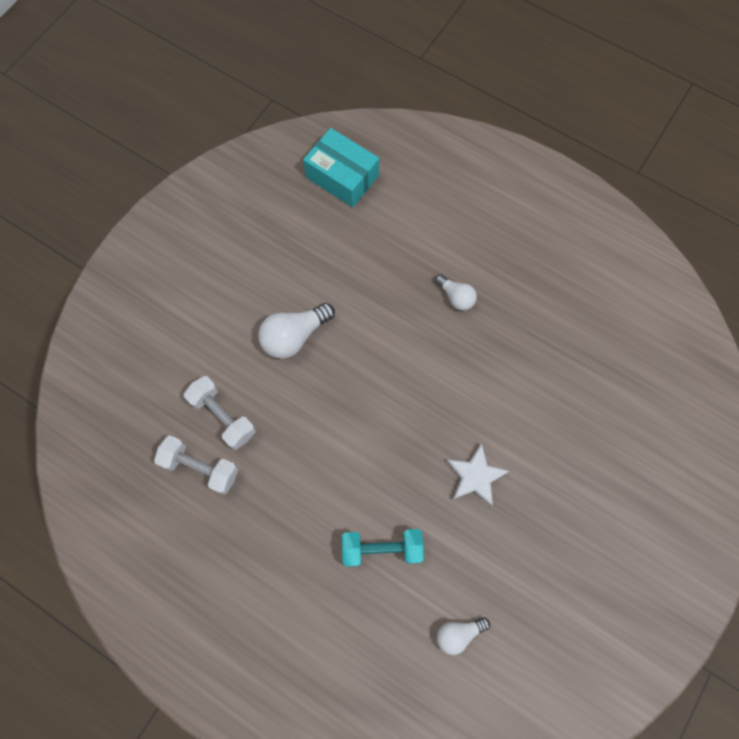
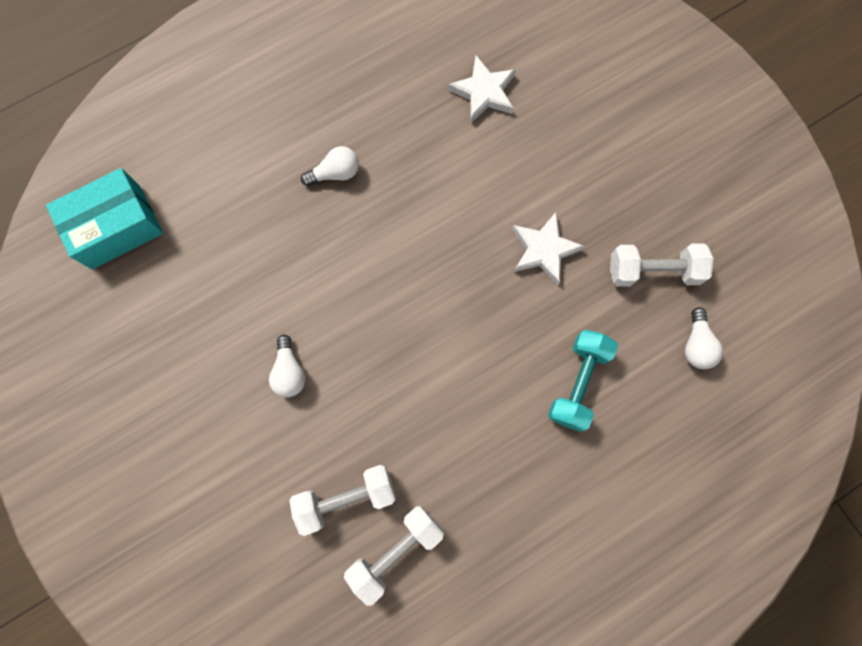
camera: 65 degrees left, 5 degrees up
(294, 336) = (289, 372): white light bulb -> white light bulb, size x0.61
(502, 572) = (653, 271): none -> white dumbbell
(581, 373) = (484, 92): none -> white star

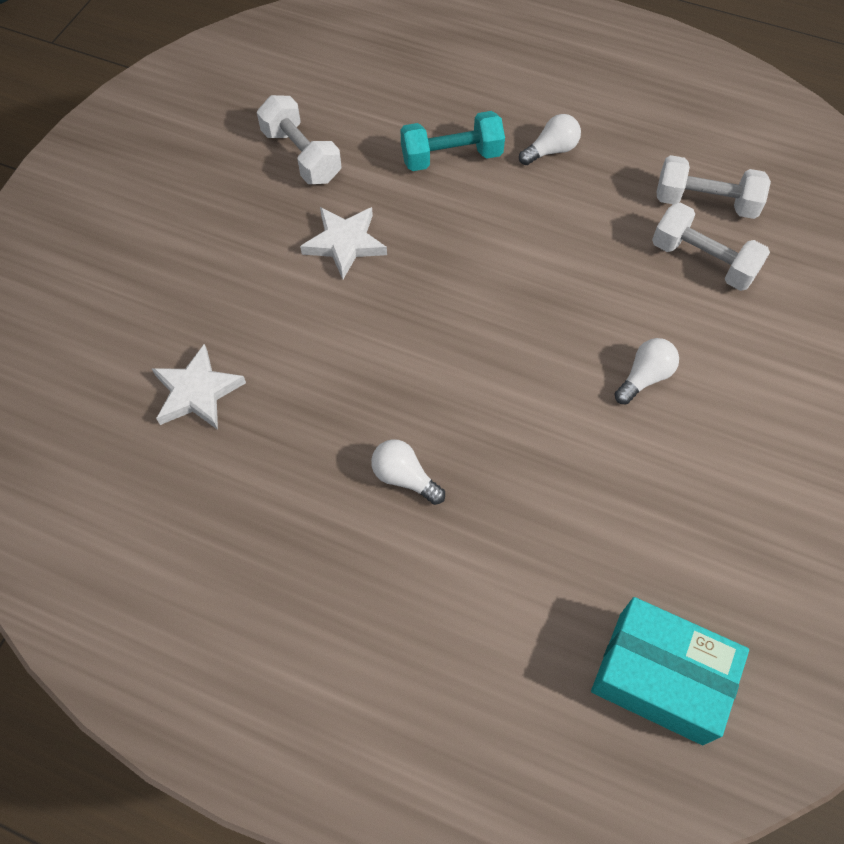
camera: 125 degrees left, 15 degrees down
(696, 345) = (348, 99): white light bulb -> white light bulb (551, 150)

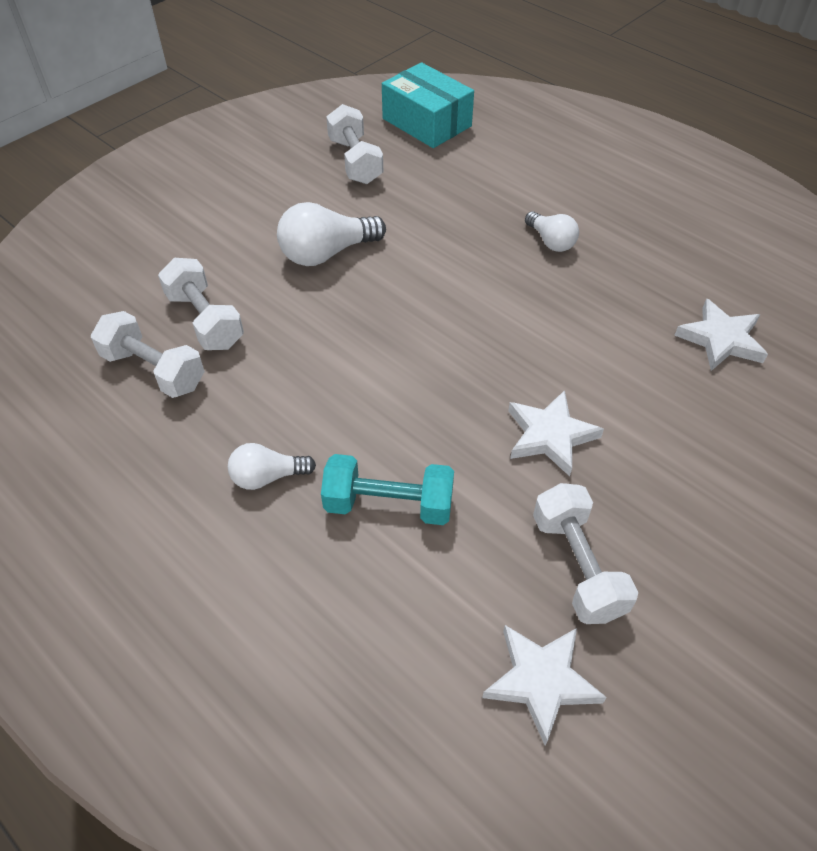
camera: 160 degrees left, 10 degrees down
(310, 89) = (541, 681): none -> white star
(644, 377) = (326, 253): white light bulb -> white light bulb, size x1.65
(708, 547) = (355, 161): none -> white dumbbell

